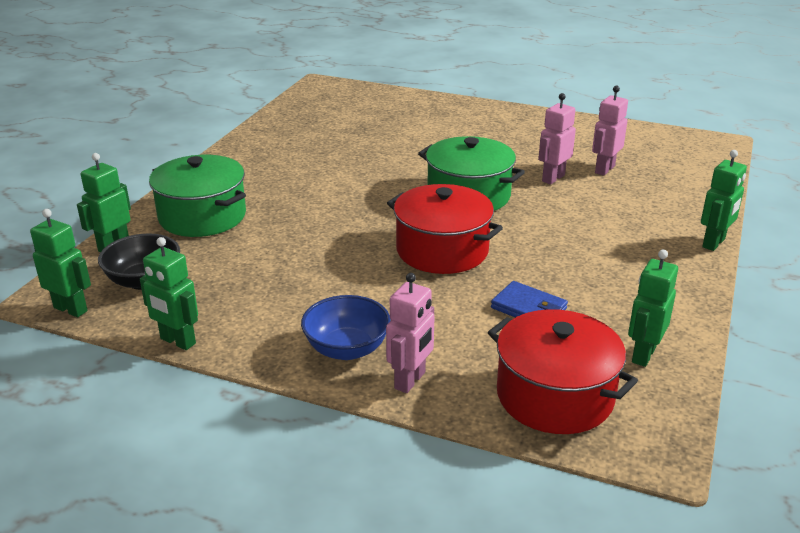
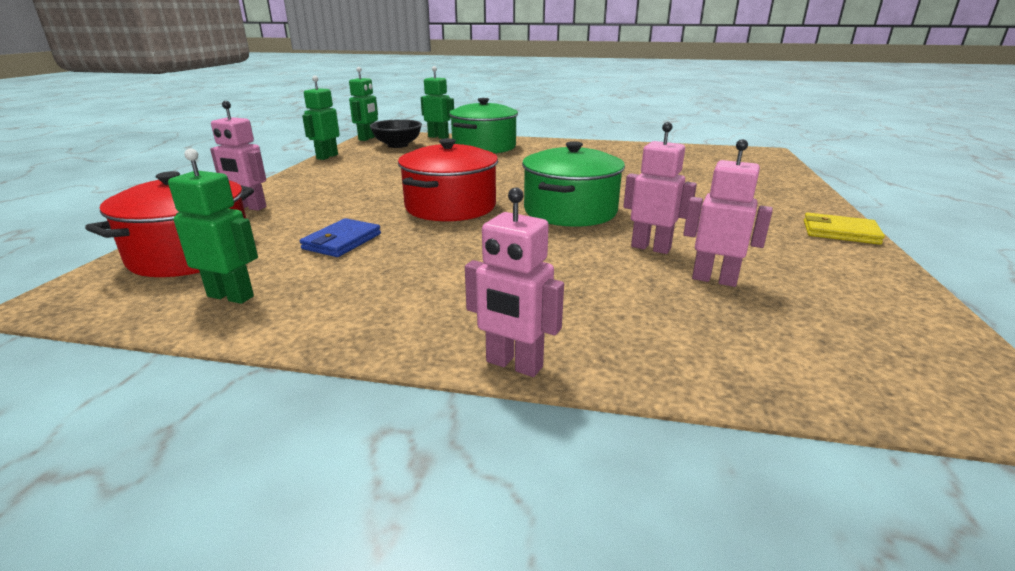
camera: 80 degrees right, 5 degrees down
(347, 349) = (301, 189): blue bowl -> none
(530, 115) = (840, 232): none -> yellow wallet
(714, 243) = (514, 365): green robot -> pink robot

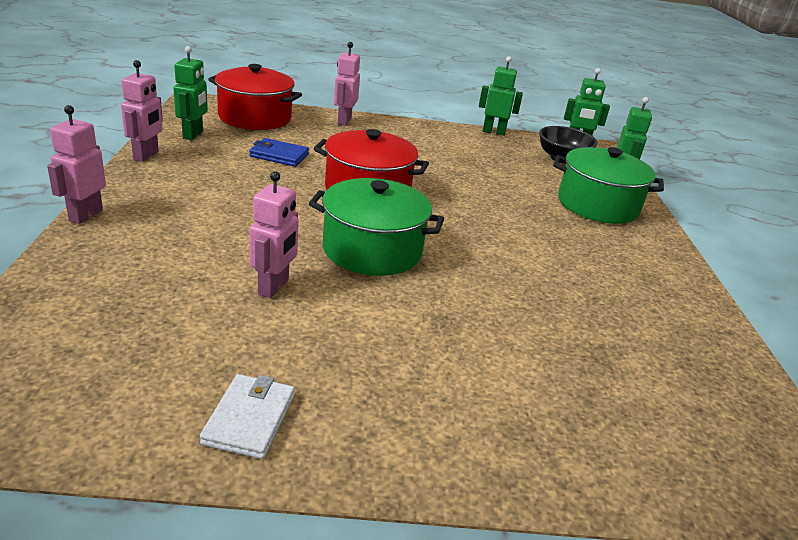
camera: 75 degrees right, 5 degrees up
(714, 279) = (196, 313): pink robot -> pink robot (146, 156)
(835, 257) = (249, 419): none -> white wallet
(840, 232) = (341, 455): yellow wallet -> none

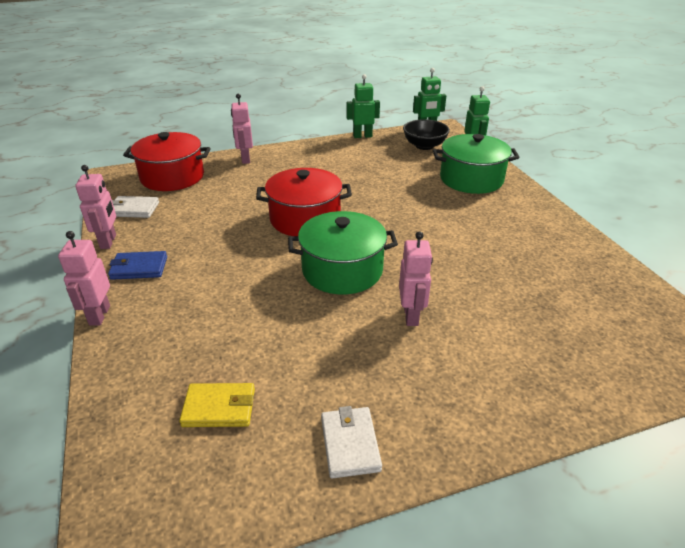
camera: 15 degrees left, 5 degrees up
(136, 335) = (219, 408): none -> yellow wallet
(193, 135) = (133, 209): green robot -> white wallet
(274, 287) = (293, 328): pink robot -> pink robot (411, 316)
(279, 155) = (216, 207): blue wallet -> blue wallet (139, 268)

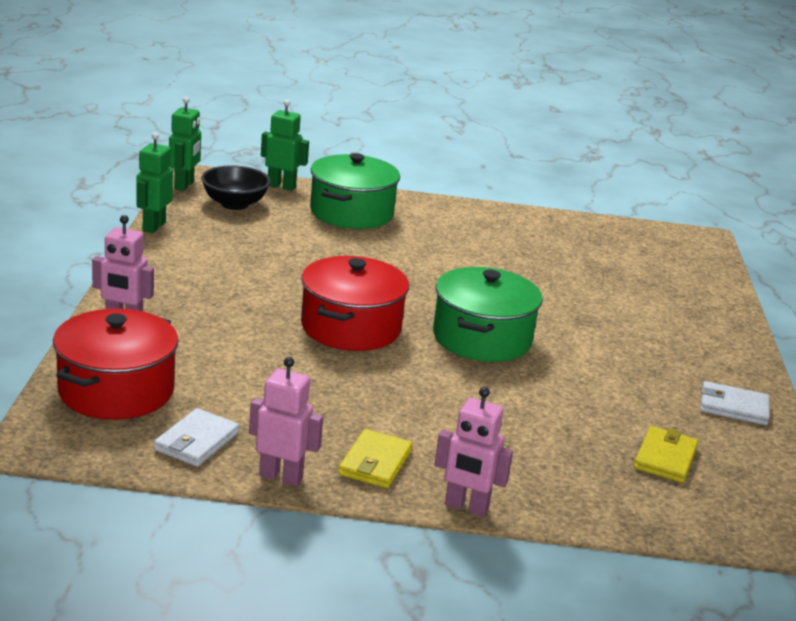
camera: 70 degrees left, 10 degrees down
(139, 268) = (375, 463): blue wallet -> yellow wallet
(411, 316) = (583, 329): pink robot -> none

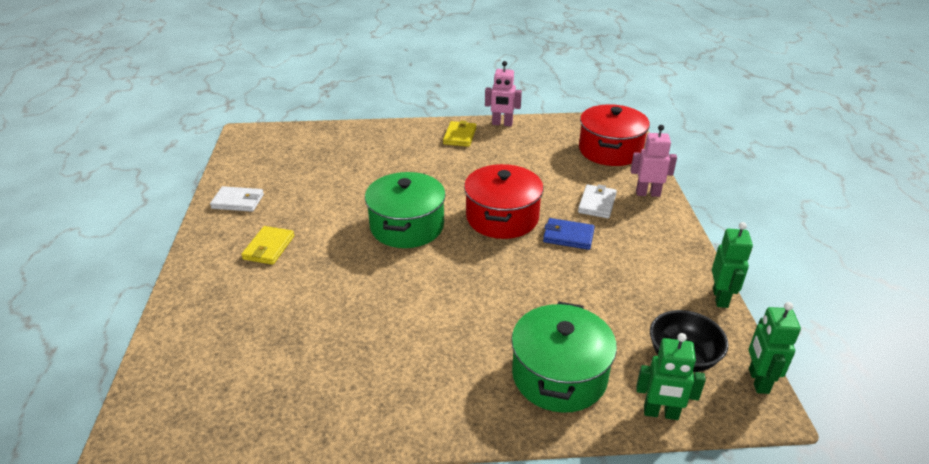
camera: 175 degrees right, 10 degrees up
(196, 441) = (550, 132): white wallet -> white wallet (597, 203)
(275, 296) = (568, 236): none -> blue wallet
(466, 507) = (412, 124): pink robot -> none
(665, 458) = (301, 161): yellow wallet -> yellow wallet (269, 248)

